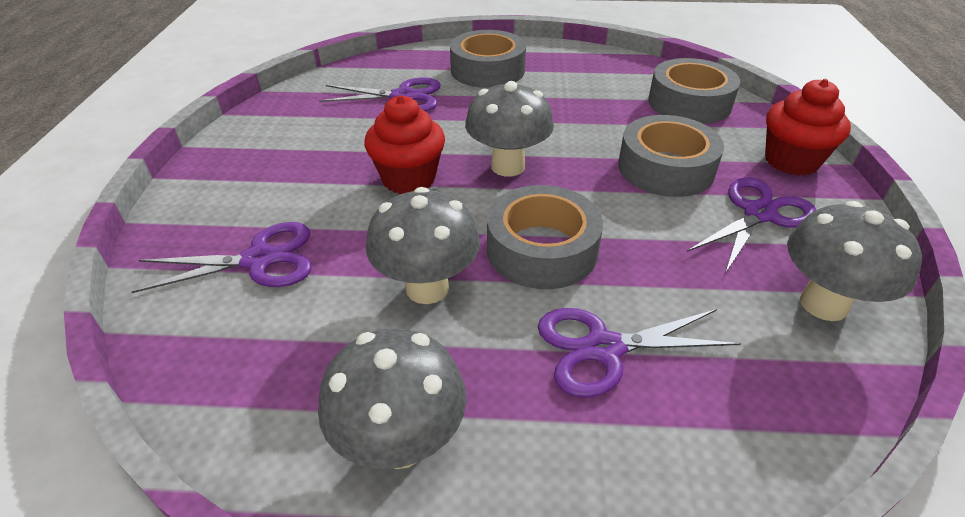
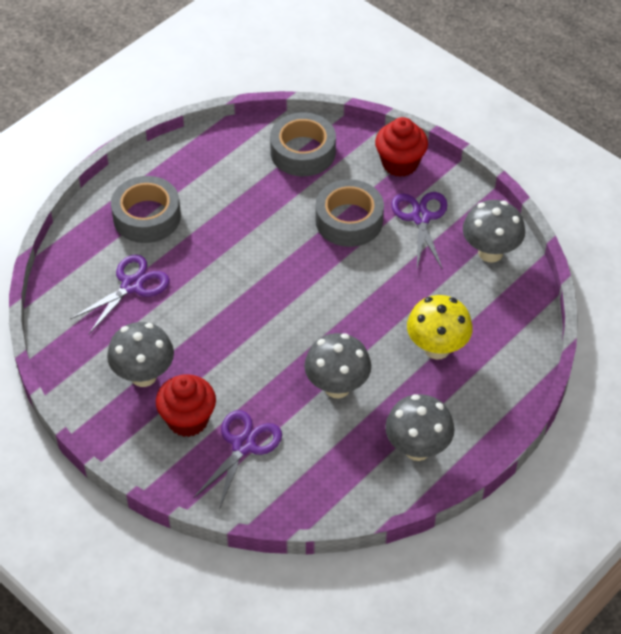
camera: 50 degrees left, 10 degrees up
(409, 179) = (236, 340): red cupcake -> red cupcake (188, 420)
(508, 166) = (272, 287): grey mushroom -> grey mushroom (143, 376)
(542, 249) = (356, 323): grey tape -> none
(603, 348) = (437, 348): purple scissors -> yellow mushroom

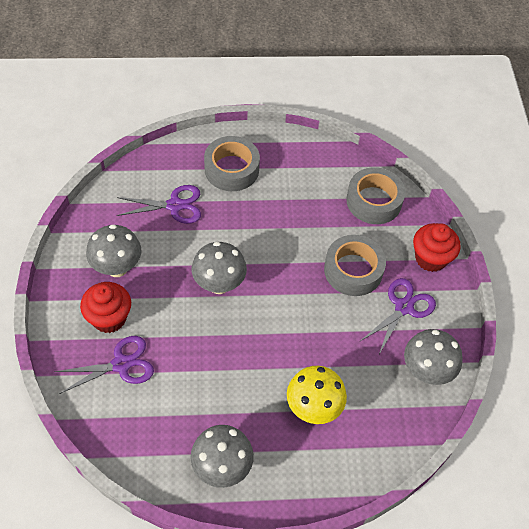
camera: 40 degrees right, 5 degrees up
(337, 387) = (219, 377): grey mushroom -> grey mushroom (219, 284)

